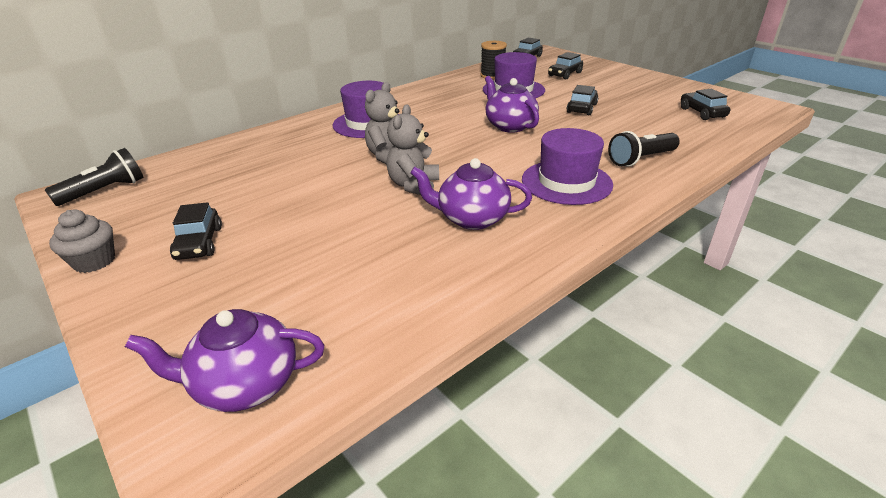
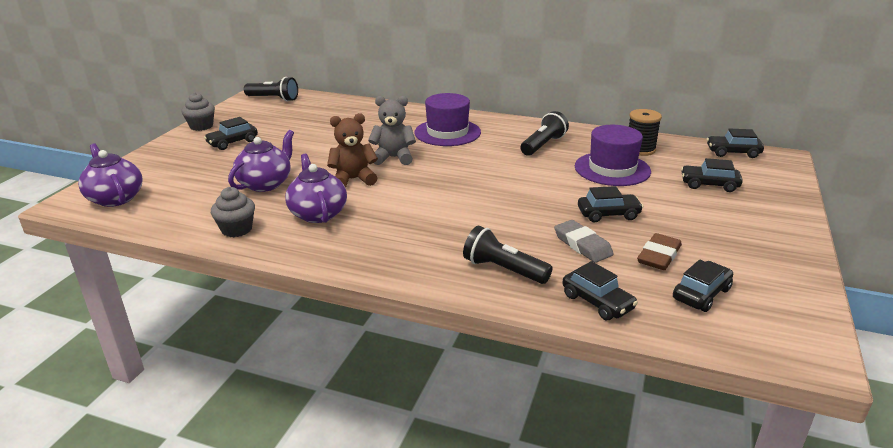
camera: 60 degrees right, 5 degrees down
(414, 185) = (353, 179): grey teddy bear -> brown teddy bear
(445, 98) = (543, 145): none -> black flashlight
(462, 277) = (237, 229): none -> grey cupcake
(509, 126) = (512, 188): purple teapot -> purple teapot (266, 183)
(566, 182) = (414, 239): purple hat -> none
(620, 126) = (582, 245): none -> grey eraser
(649, 110) = (659, 256): none -> brown eraser
(700, 141) = (597, 302): none -> black car

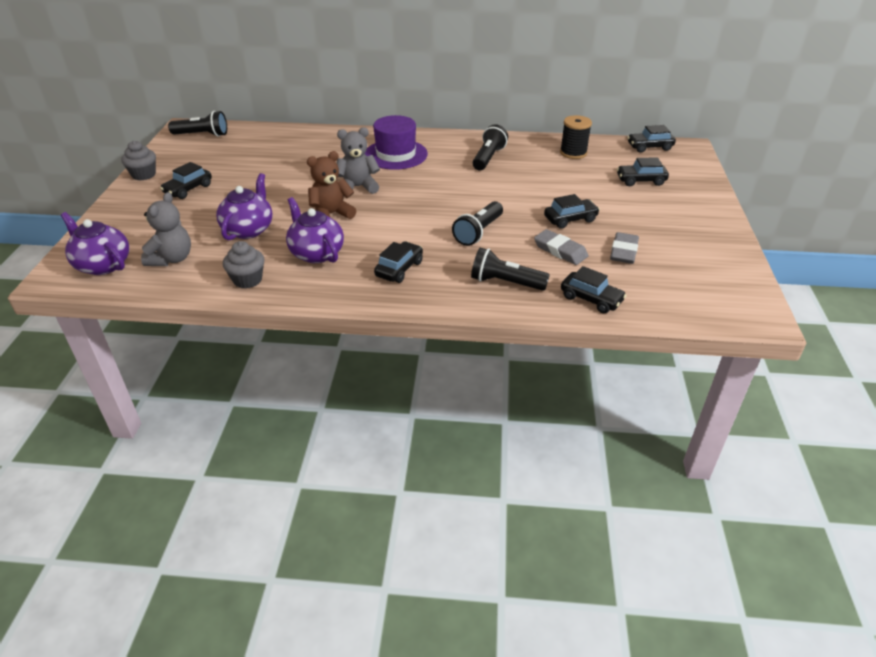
camera: 15 degrees left, 10 degrees up
(179, 201) = (172, 259): none -> grey teddy bear
(498, 215) = (478, 232): none -> black flashlight
(612, 169) = (557, 175): purple hat -> none
(659, 256) = (624, 251): brown eraser -> grey eraser
(701, 294) = (666, 279): black car -> black car (399, 269)

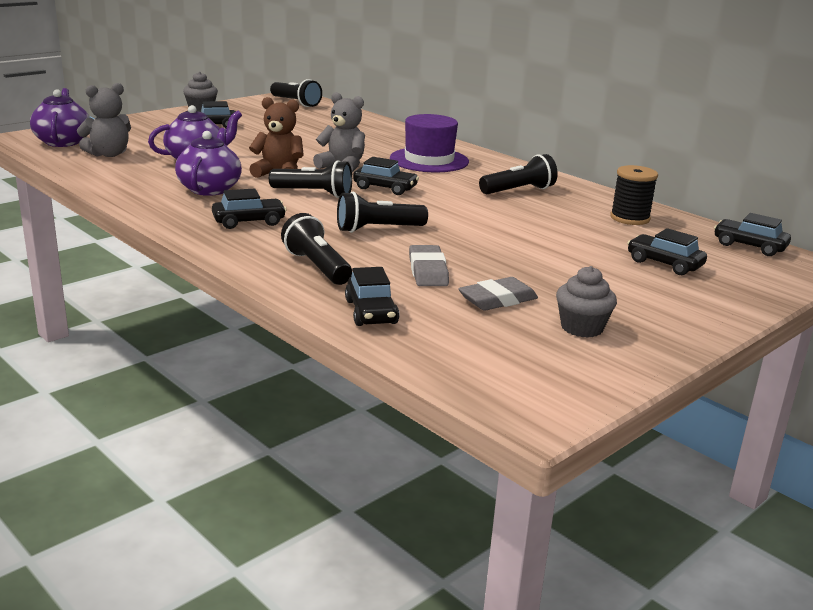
camera: 40 degrees right, 15 degrees down
(247, 280) = (126, 183): grey cupcake -> grey cupcake (582, 328)
(387, 221) = (314, 193): none -> black flashlight
(570, 219) = (497, 257): black car -> black car (385, 188)

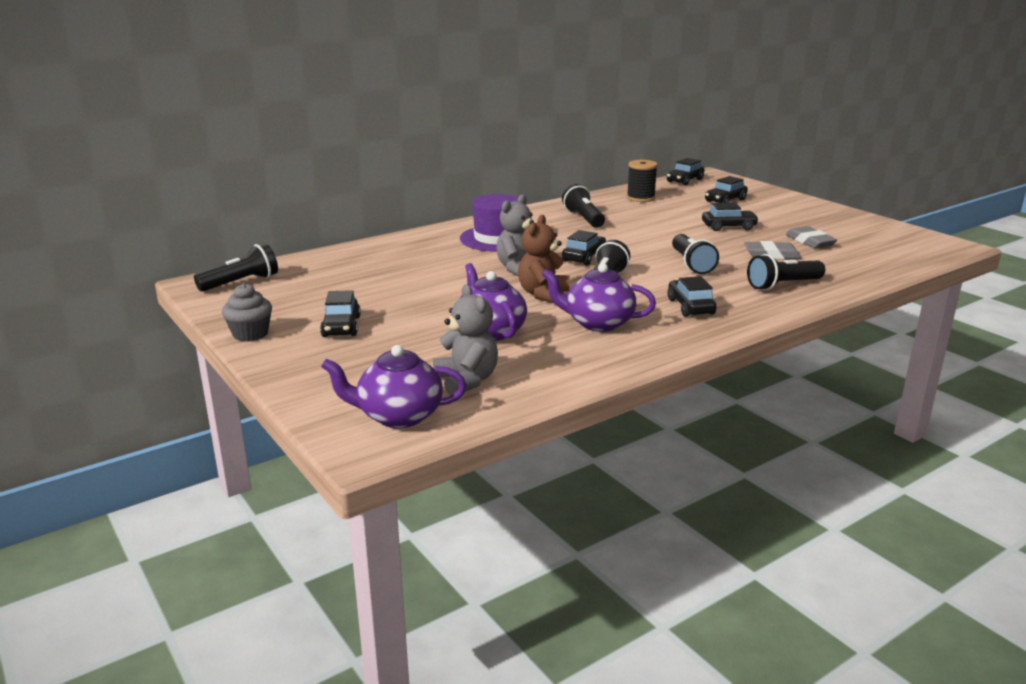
camera: 80 degrees left, 0 degrees up
(371, 312) = (854, 273): black car -> black car (728, 227)
(582, 328) = (839, 227): grey cupcake -> none

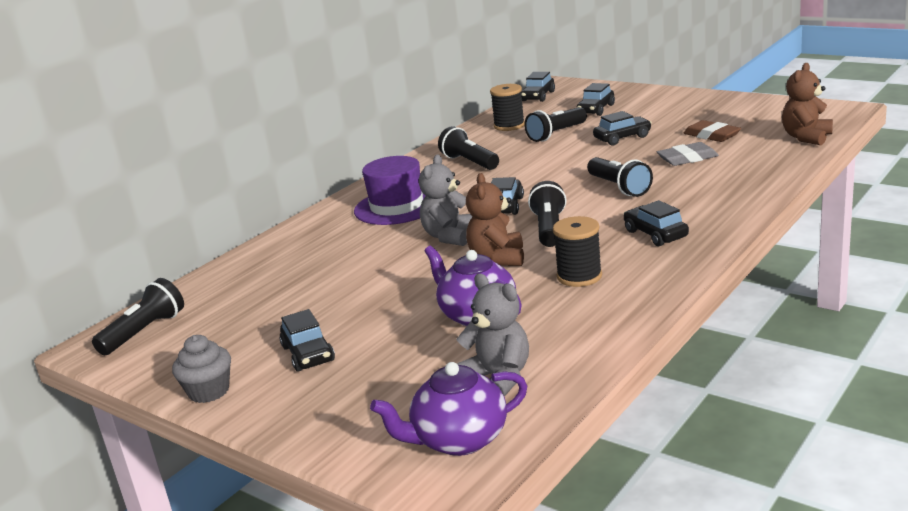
camera: 15 degrees left, 0 degrees up
(597, 323) = (579, 276): purple teapot -> black spool
(783, 285) = (724, 188): black flashlight -> black flashlight (556, 134)
(810, 241) = (711, 135): grey eraser -> brown eraser
(897, 261) = (806, 137): none -> brown teddy bear

